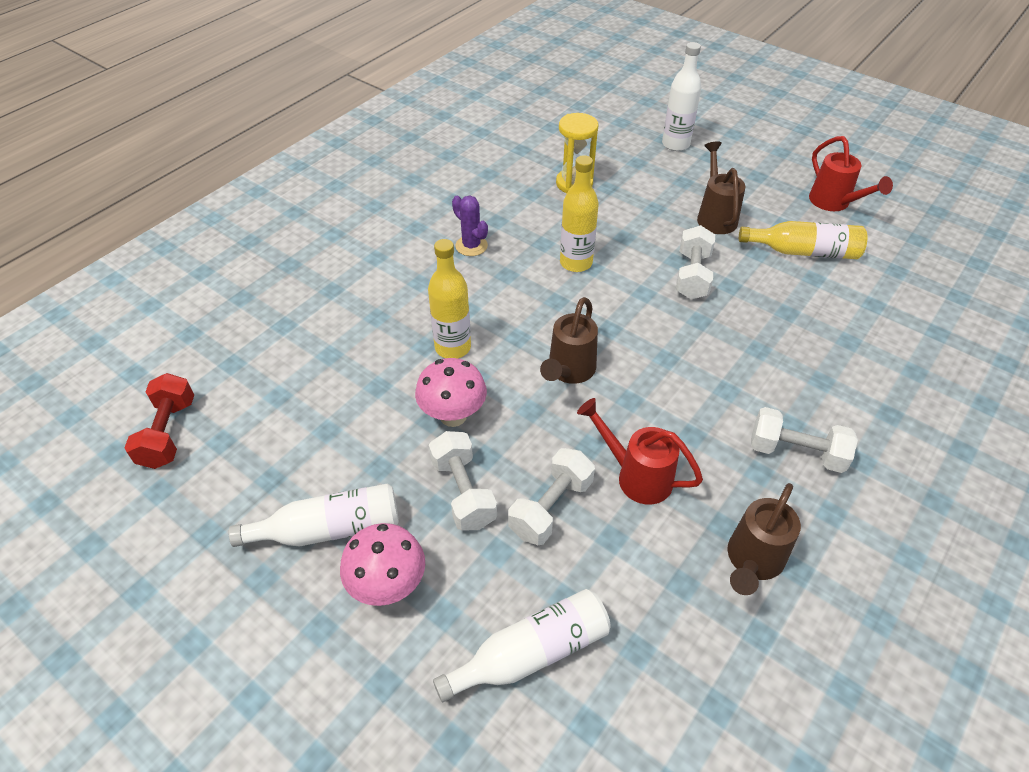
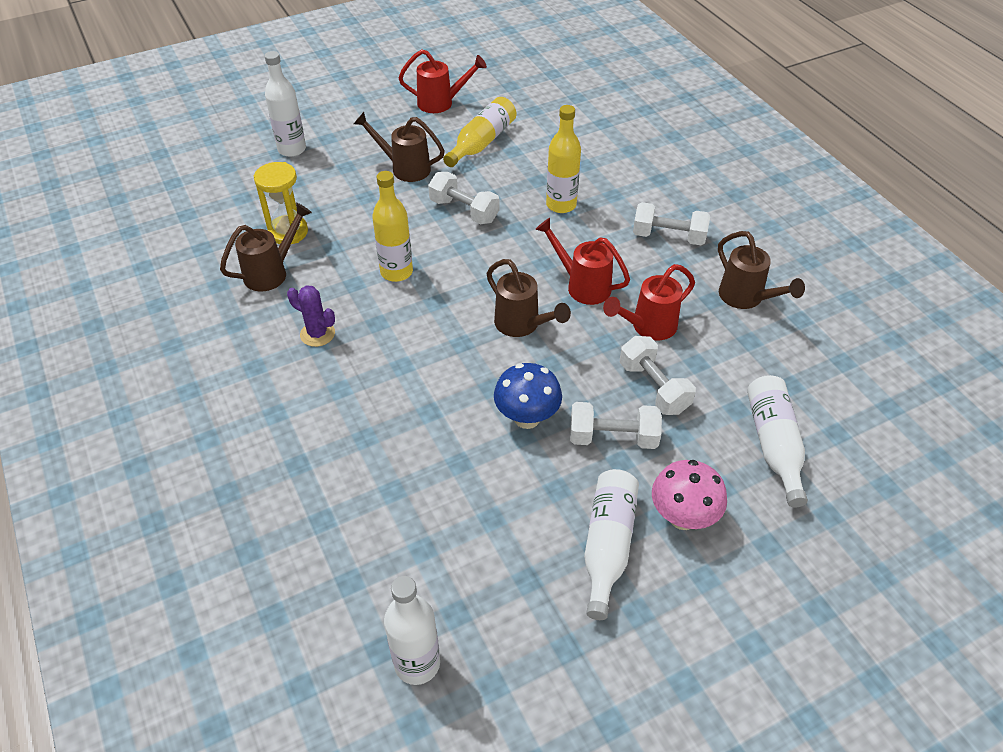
camera: 65 degrees left, 0 degrees up
(168, 433) = (417, 663): red dumbbell -> white bottle
(453, 347) = (445, 392): yellow bottle -> yellow bottle (561, 205)
(453, 415) = (527, 418): pink mushroom -> blue mushroom
(471, 246) = (317, 334): purple cactus -> purple cactus turned 45 degrees clockwise
(522, 194) = (272, 272): none -> brown watering can
(657, 400) = (582, 285): none -> red watering can
(796, 452) = (668, 237): white dumbbell -> white dumbbell turned 60 degrees clockwise

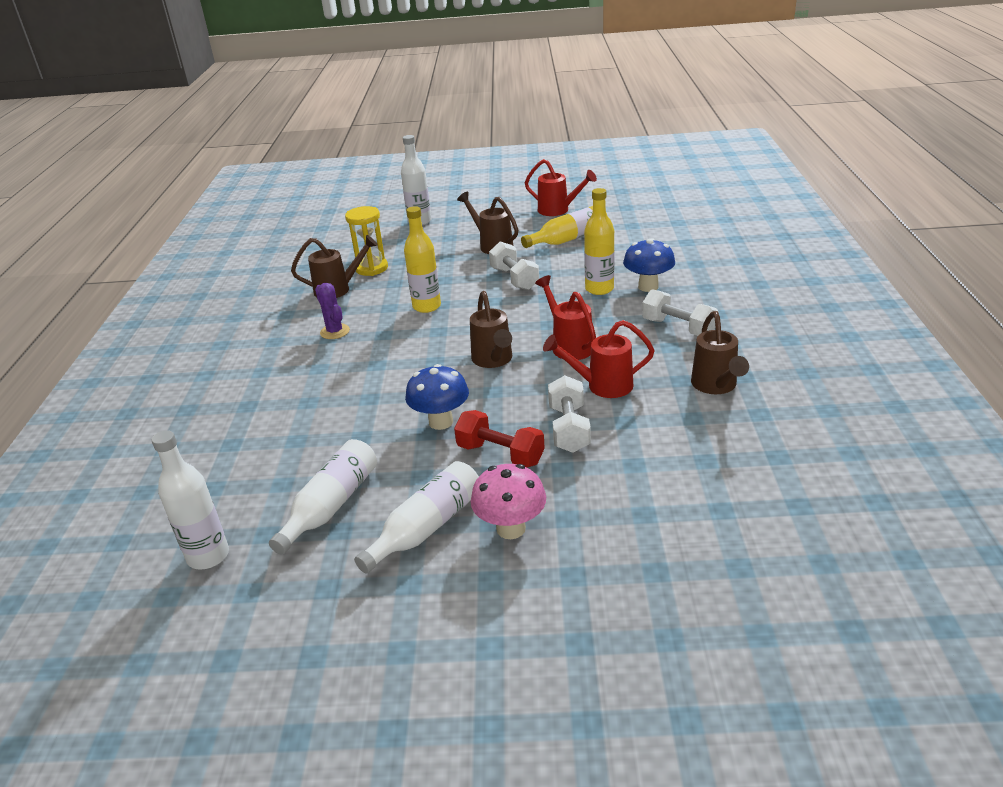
camera: 30 degrees right, 15 degrees down
(606, 191) = (648, 287): none -> blue mushroom
(613, 437) = (500, 454): white dumbbell -> red dumbbell
(773, 444) = (647, 500): white bottle -> white bottle (331, 505)

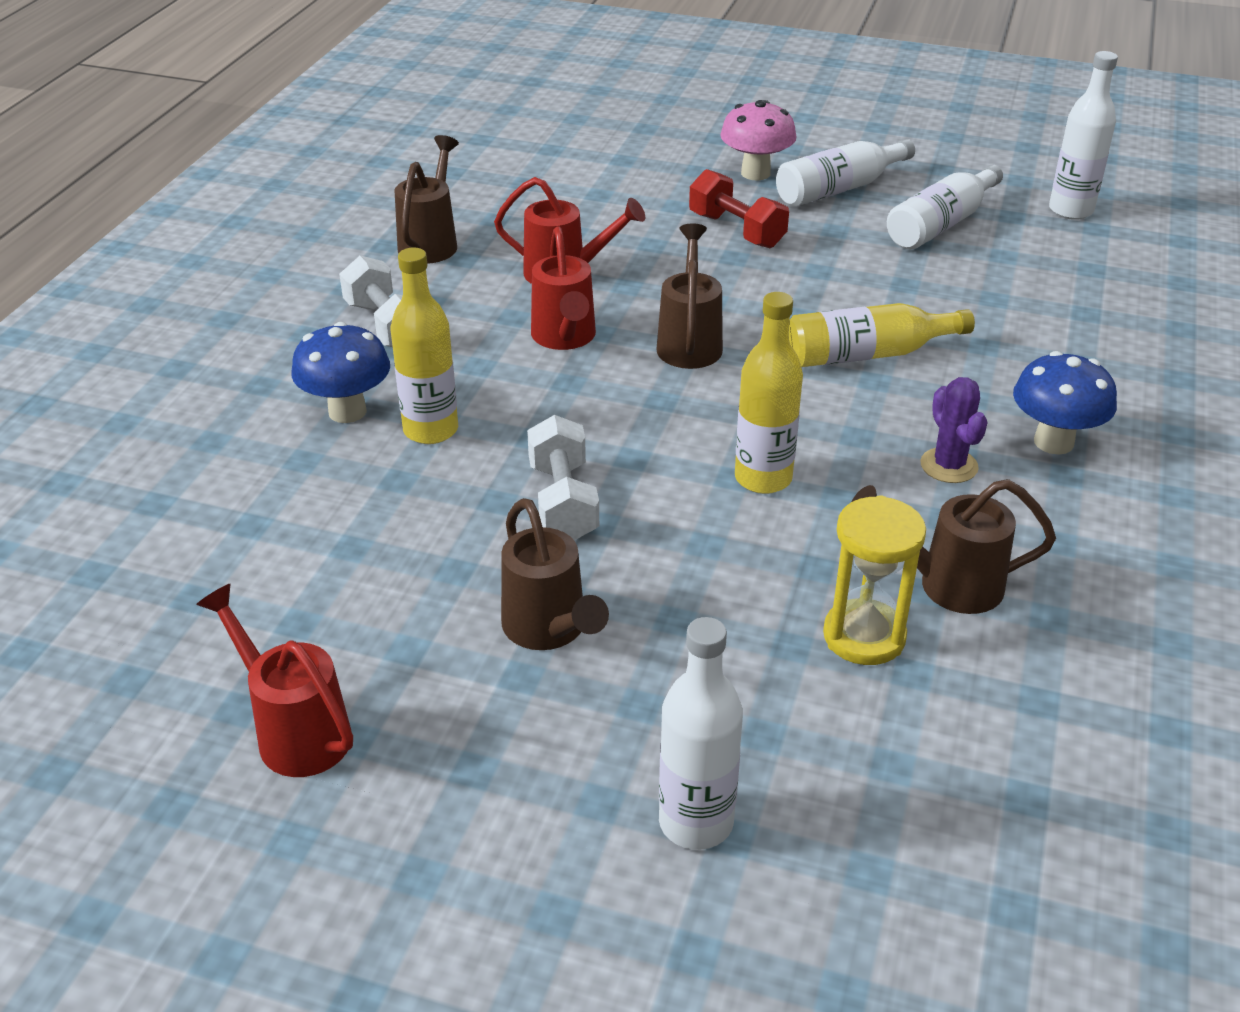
camera: 165 degrees left, 5 degrees up
(441, 422) = (796, 278): blue mushroom -> blue mushroom (1053, 442)
(569, 239) = (367, 594): yellow bottle -> yellow bottle (867, 354)
(569, 429) = (643, 237): white dumbbell -> none

